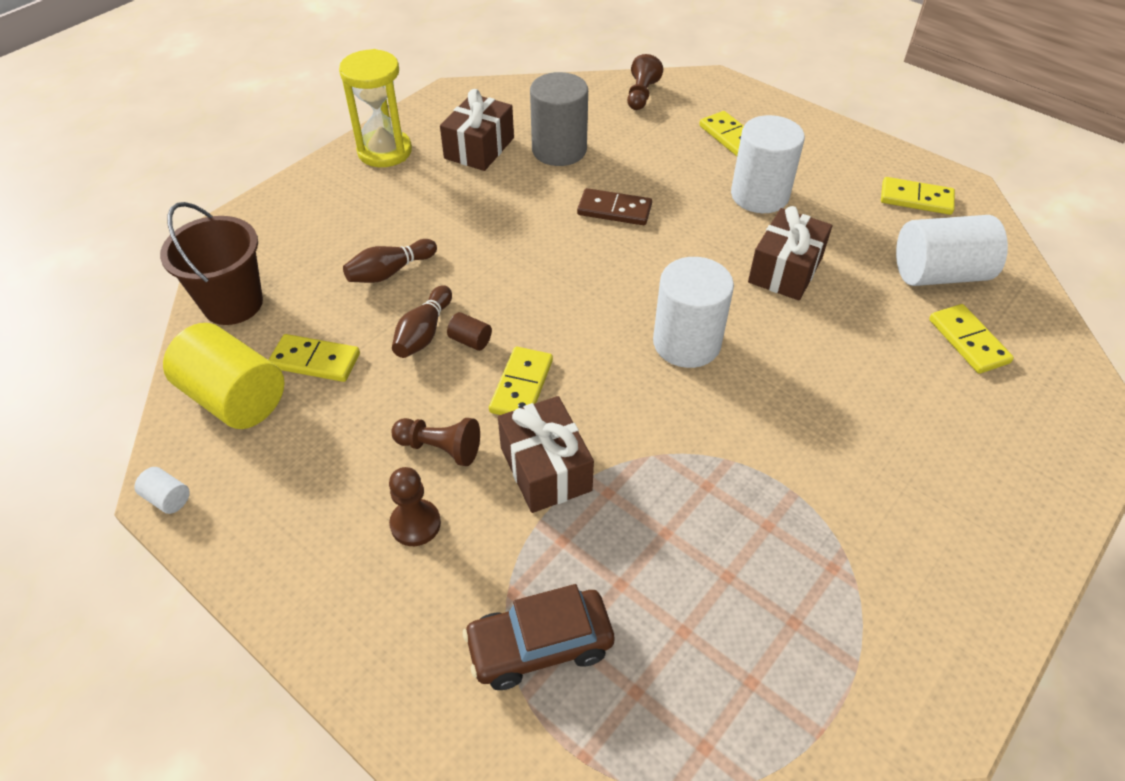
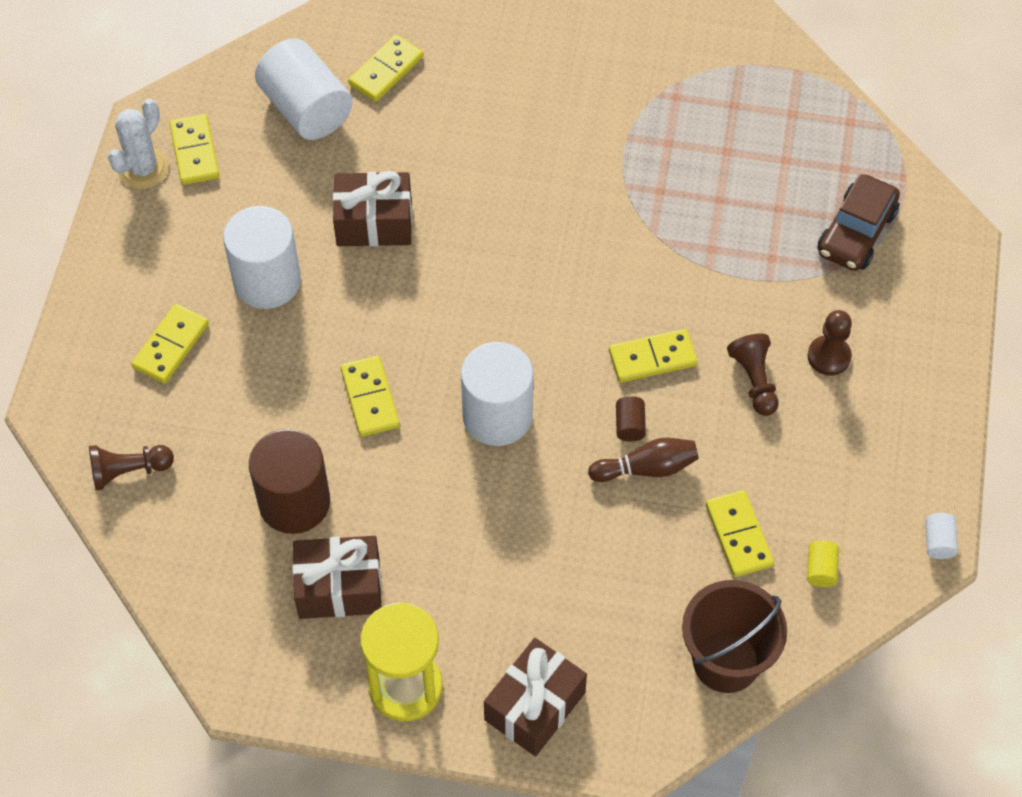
camera: 120 degrees left, 10 degrees up
(235, 398) = (820, 570): yellow cylinder -> yellow cylinder, size x0.41
(390, 272) = (591, 548): brown bowling pin -> none
(540, 646) = (856, 233): brown car -> brown car turned 75 degrees clockwise
(545, 469) = (720, 299): brown gift -> brown gift (534, 706)
(559, 150) = (294, 502): grey cylinder -> brown cylinder
(614, 210) = (370, 398): brown domino -> yellow domino
(686, 343) = (520, 261): white cylinder -> white cylinder (497, 416)
(910, 169) = (143, 168): none -> white cactus

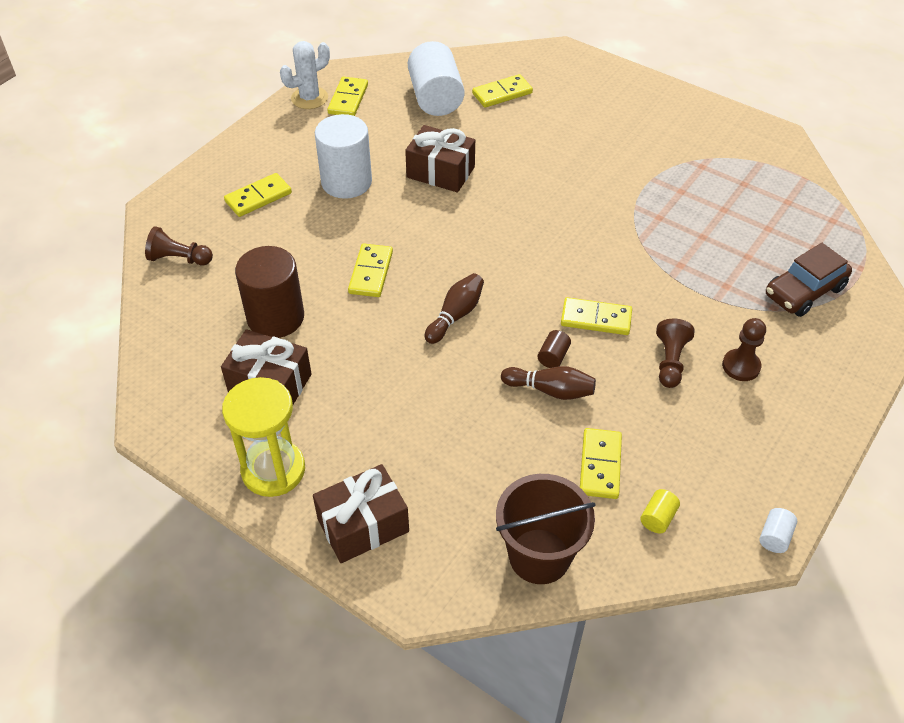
camera: 25 degrees right, 10 degrees down
(497, 416) = (455, 315): white cylinder -> brown bowling pin

